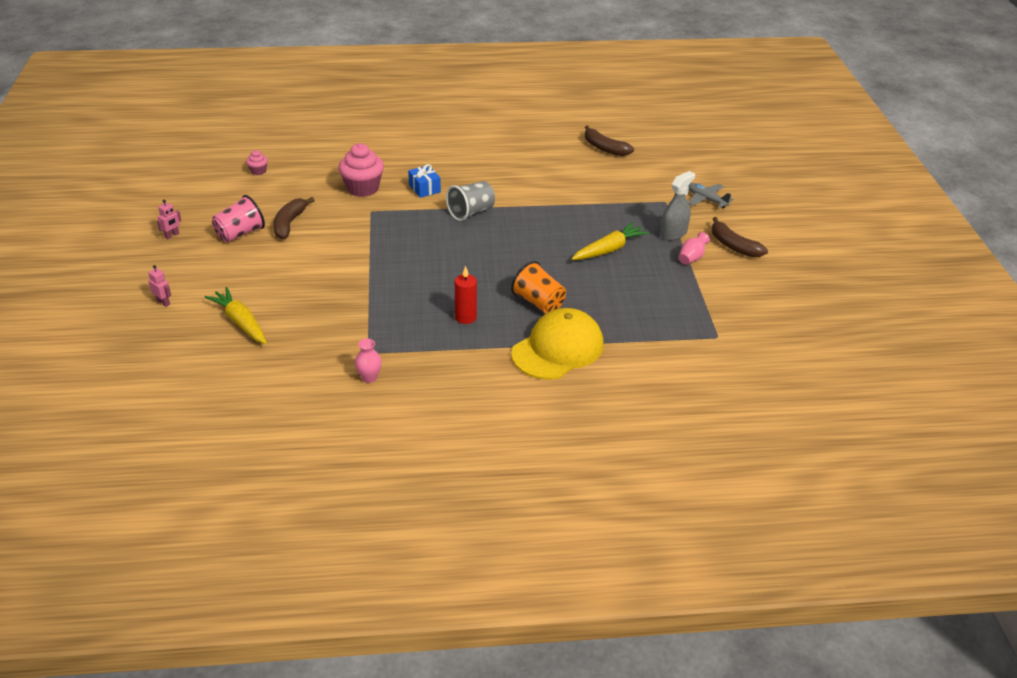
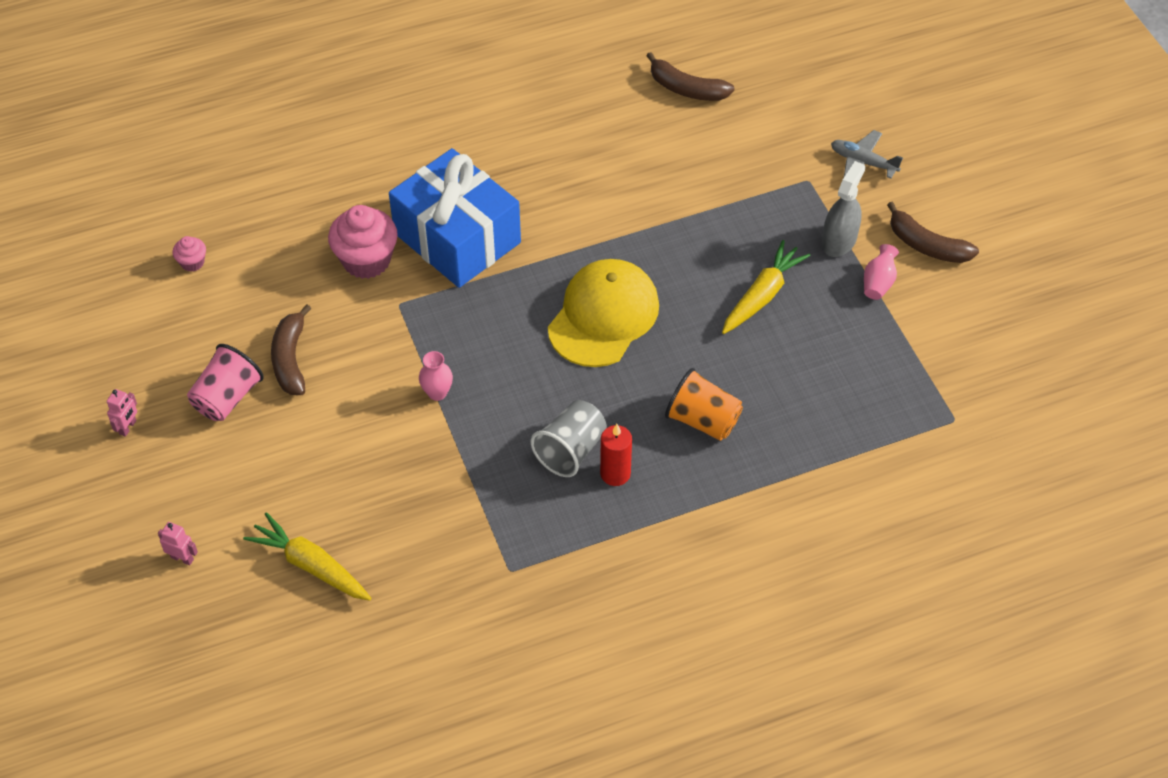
camera: 15 degrees left, 15 degrees up
(369, 377) = (530, 614): pink vase -> pink vase (437, 393)
(424, 188) = (457, 238): blue gift -> blue gift, size x2.41
(471, 212) = (544, 270): grey cup -> grey cup (570, 450)
(558, 349) = (758, 497): yellow cap -> yellow cap (603, 316)

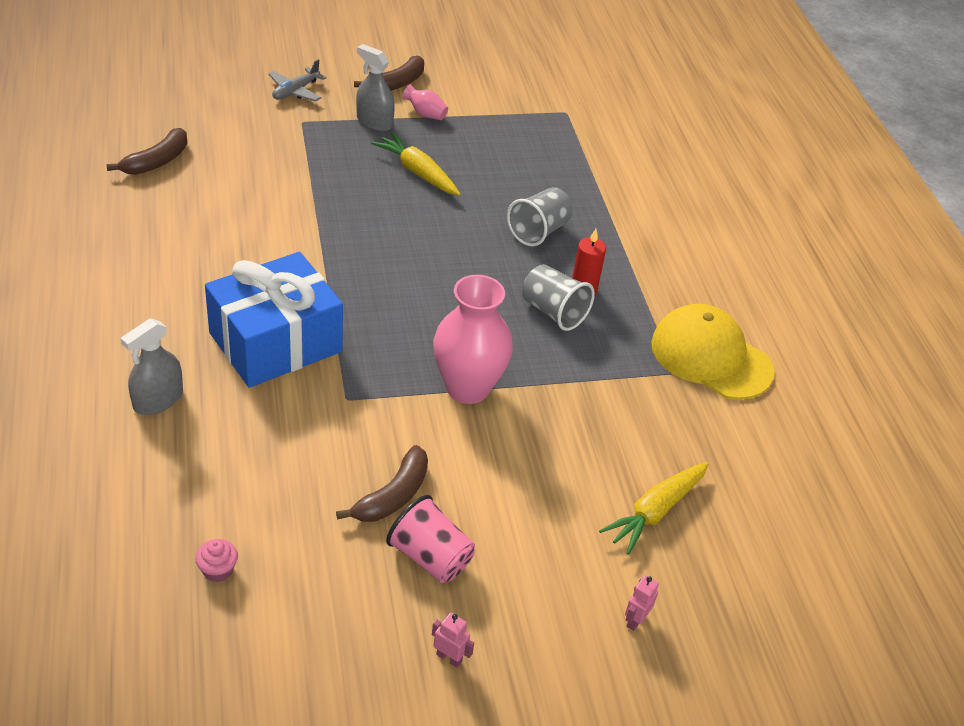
camera: 85 degrees left, 10 degrees down
(290, 359) = (393, 495): brown banana -> brown banana turned 60 degrees counterclockwise
(364, 178) = (158, 400): none -> grey spray bottle
(366, 260) = (277, 415): pink cupcake -> none
(437, 393) = (468, 388): pink vase -> pink vase, size x2.28
(603, 316) = (410, 264): yellow cap -> yellow cap (711, 357)
(703, 420) = (538, 231): orange cup -> grey cup

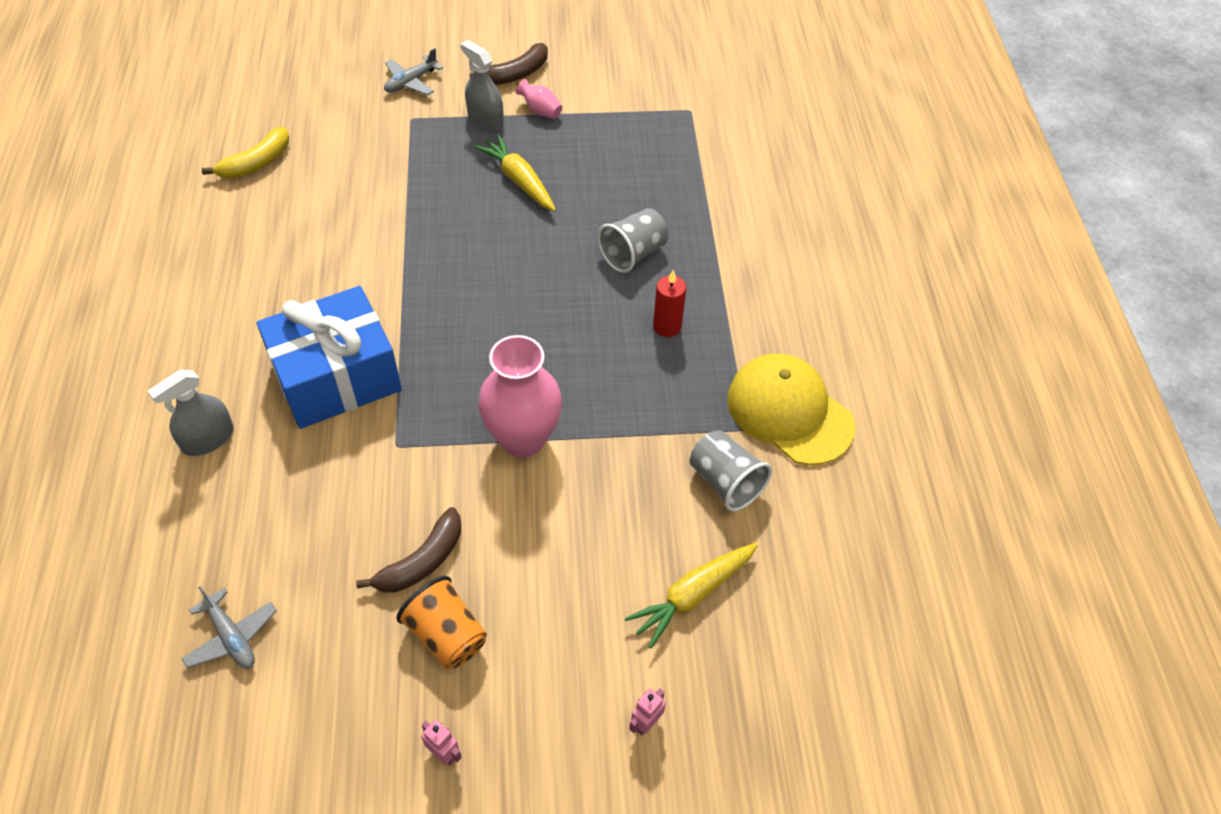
camera: 10 degrees right, 10 degrees up
(157, 161) = (256, 163): brown banana -> yellow banana
(218, 570) = (231, 637): pink cupcake -> grey plane
(430, 557) = (447, 635): pink cup -> orange cup
(553, 312) = (630, 351): grey cup -> grey cup (725, 482)

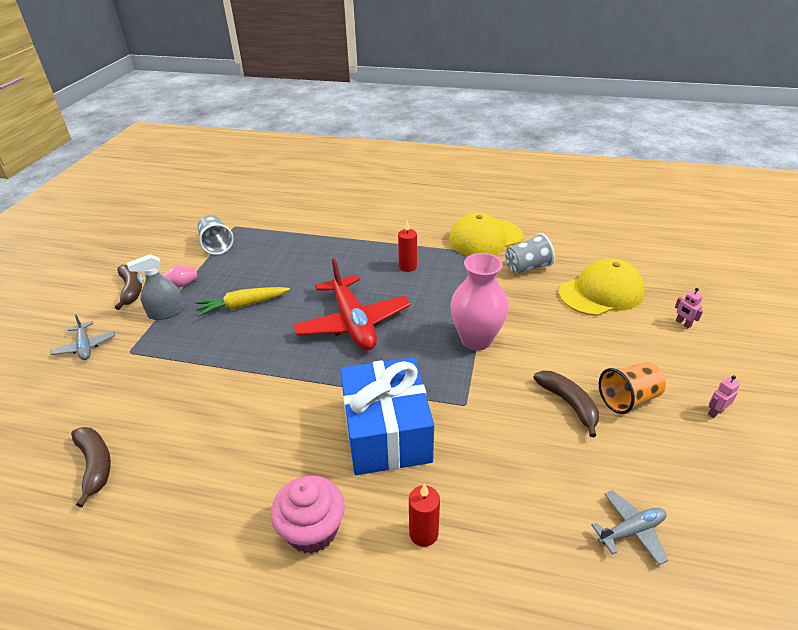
camera: 70 degrees left, 15 degrees down
(202, 347) = (312, 530): none -> pink cupcake
(208, 439) = (423, 533): grey spray bottle -> red candle
(256, 163) = (95, 465): yellow banana -> brown banana
(519, 297) = (353, 323): none -> red plane
(633, 254) = (342, 269): grey cup -> grey cup (216, 245)
(692, 595) = (601, 292): yellow carrot -> yellow cap

